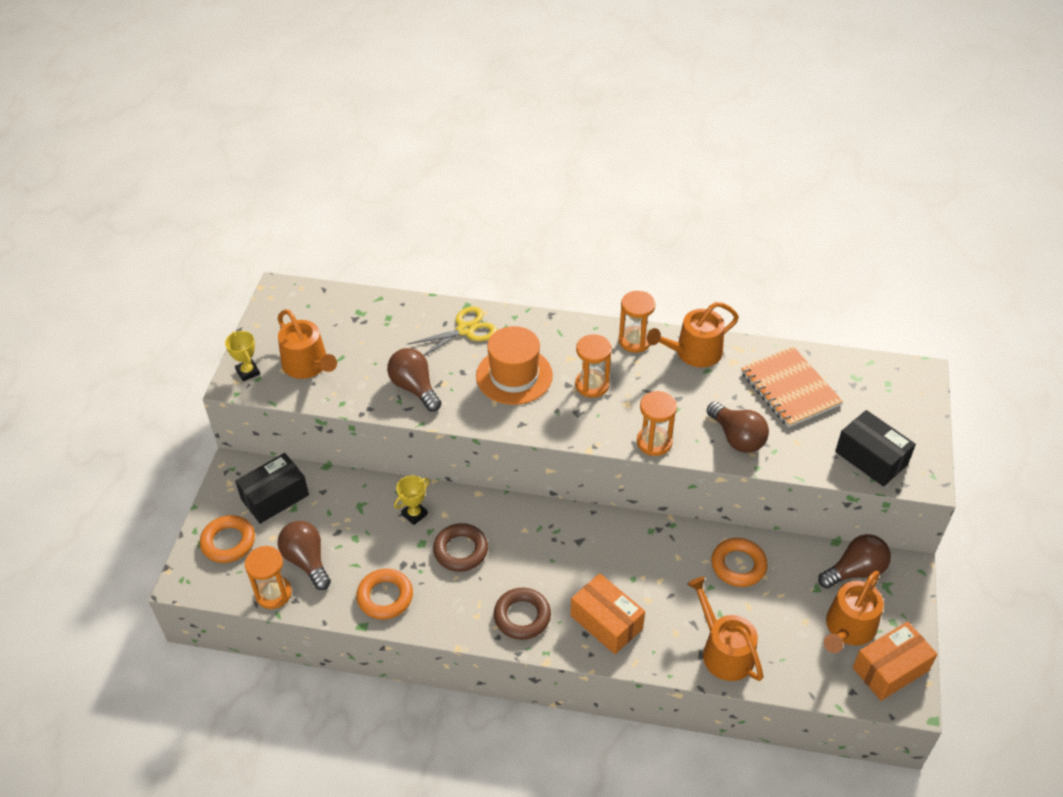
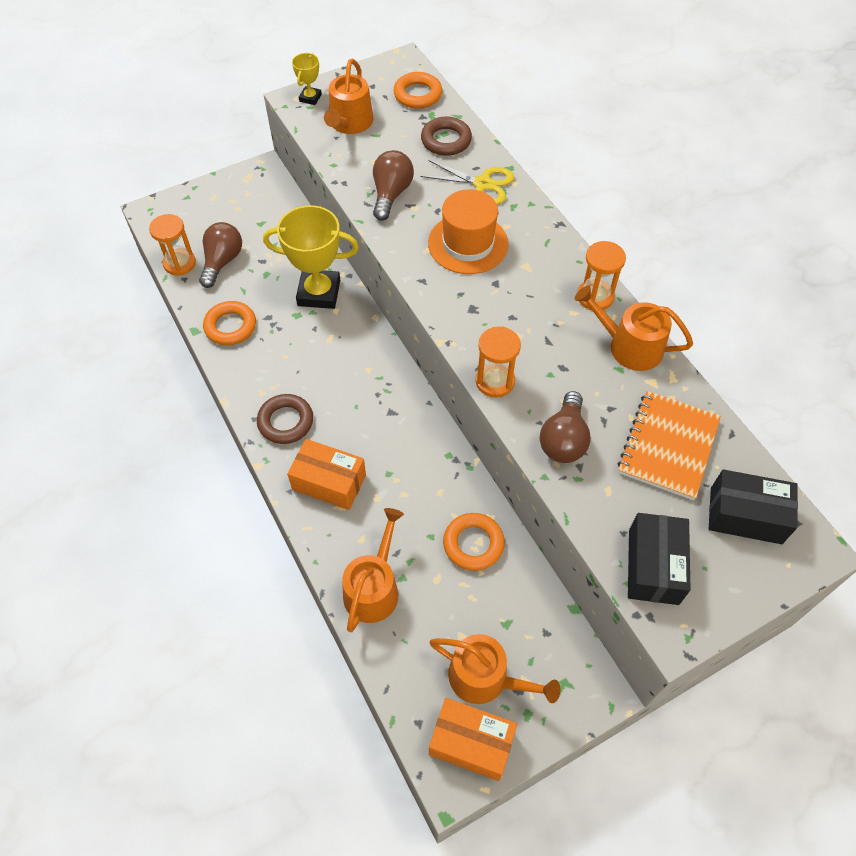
camera: 50 degrees right, 10 degrees up
(228, 542) = (200, 210): orange ring -> orange ring (418, 94)
(275, 497) = (260, 207): black box -> black box (745, 515)
(414, 514) = (319, 293): yellow trophy -> yellow trophy, size x2.09
(460, 550) = (312, 342): brown ring -> brown ring (446, 140)
(592, 385) = (513, 299): orange hourglass -> none
(606, 622) = (329, 482): orange box -> orange box turned 75 degrees counterclockwise
(848, 628) = (485, 678): orange watering can -> orange watering can turned 150 degrees counterclockwise
(855, 571) = (556, 645): brown light bulb -> none

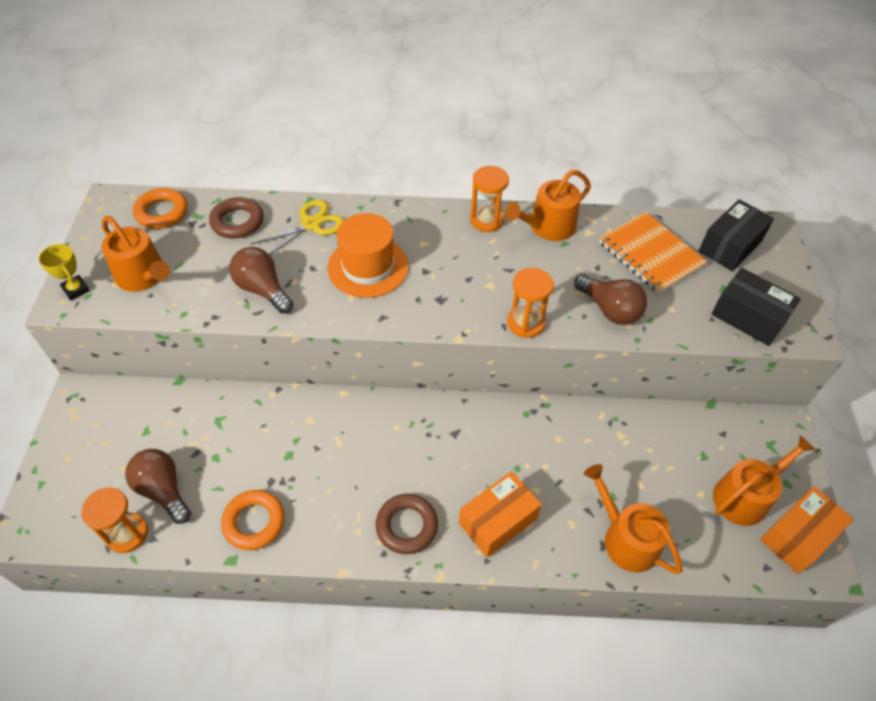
camera: 60 degrees left, 5 degrees down
(319, 293) = (278, 423): yellow trophy -> none
(473, 544) = (621, 441): orange ring -> none

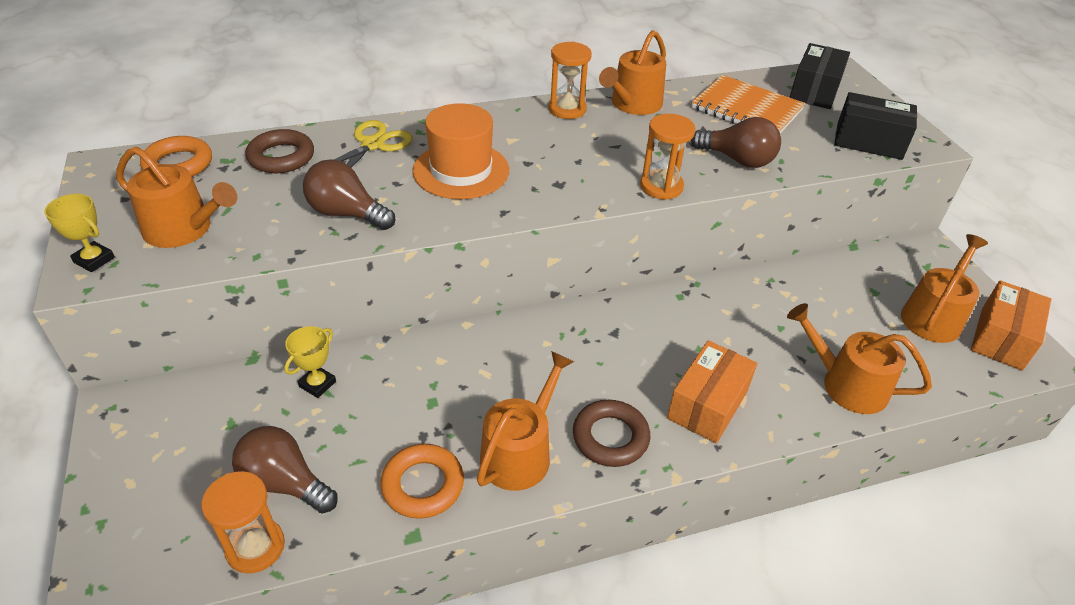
camera: 20 degrees left, 10 degrees down
(215, 415) = (317, 384): none -> yellow trophy
(334, 517) = (520, 452): none -> orange watering can

